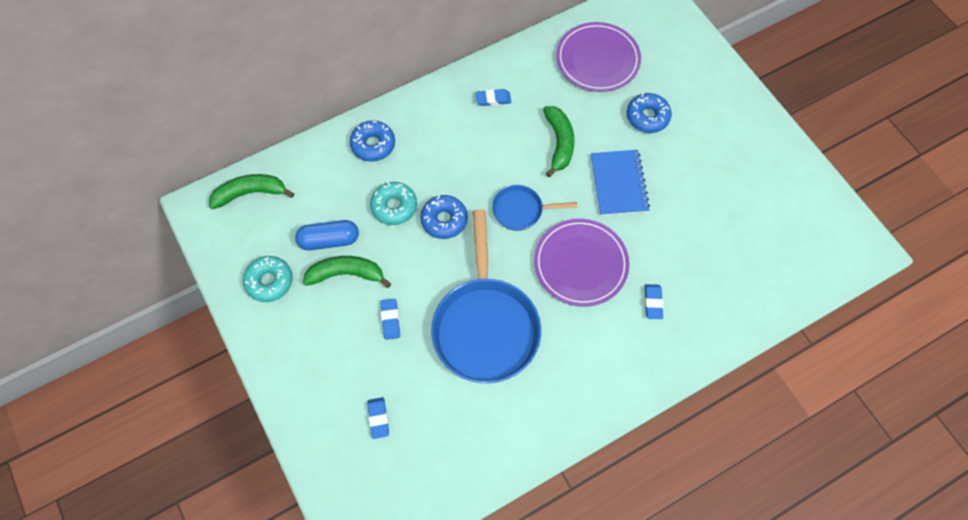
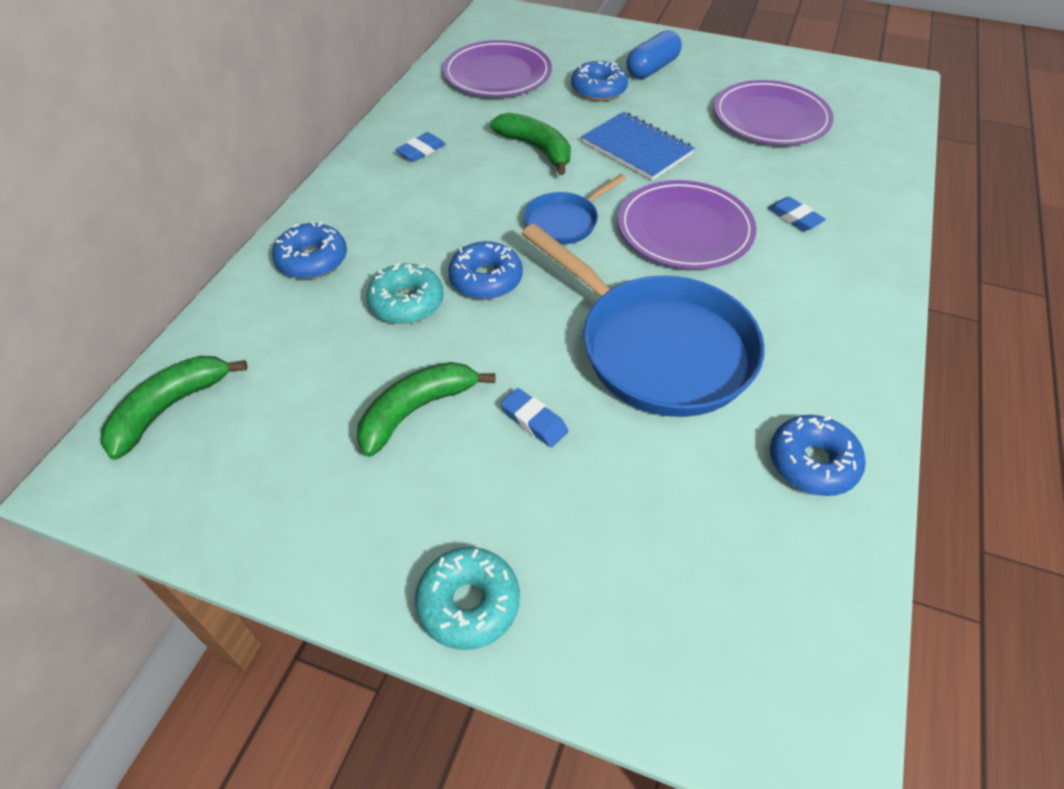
camera: 40 degrees left, 15 degrees down
(269, 281) = (304, 495): turquoise donut -> turquoise donut (468, 603)
(329, 240) = (351, 389): blue capsule -> blue capsule (652, 68)
(378, 418) = (649, 548): blue eraser -> none
(489, 441) = (812, 463): none -> blue donut
(733, 218) = (771, 118): none -> purple plate

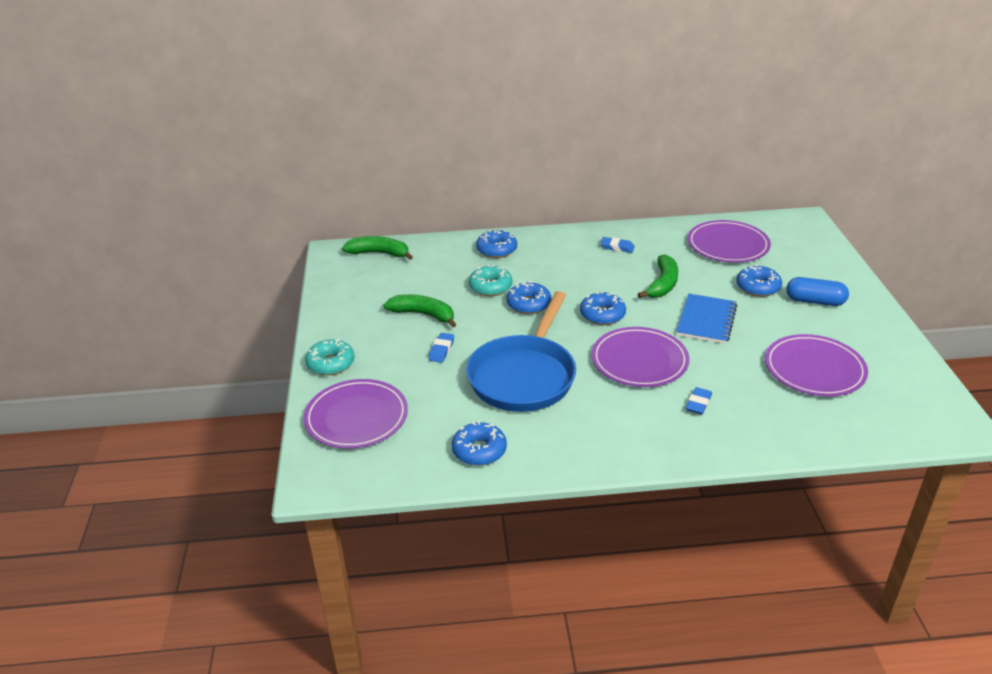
camera: 65 degrees right, 15 degrees down
(565, 221) = (602, 315): blue pan -> blue donut
(657, 610) = (356, 417): none -> purple plate

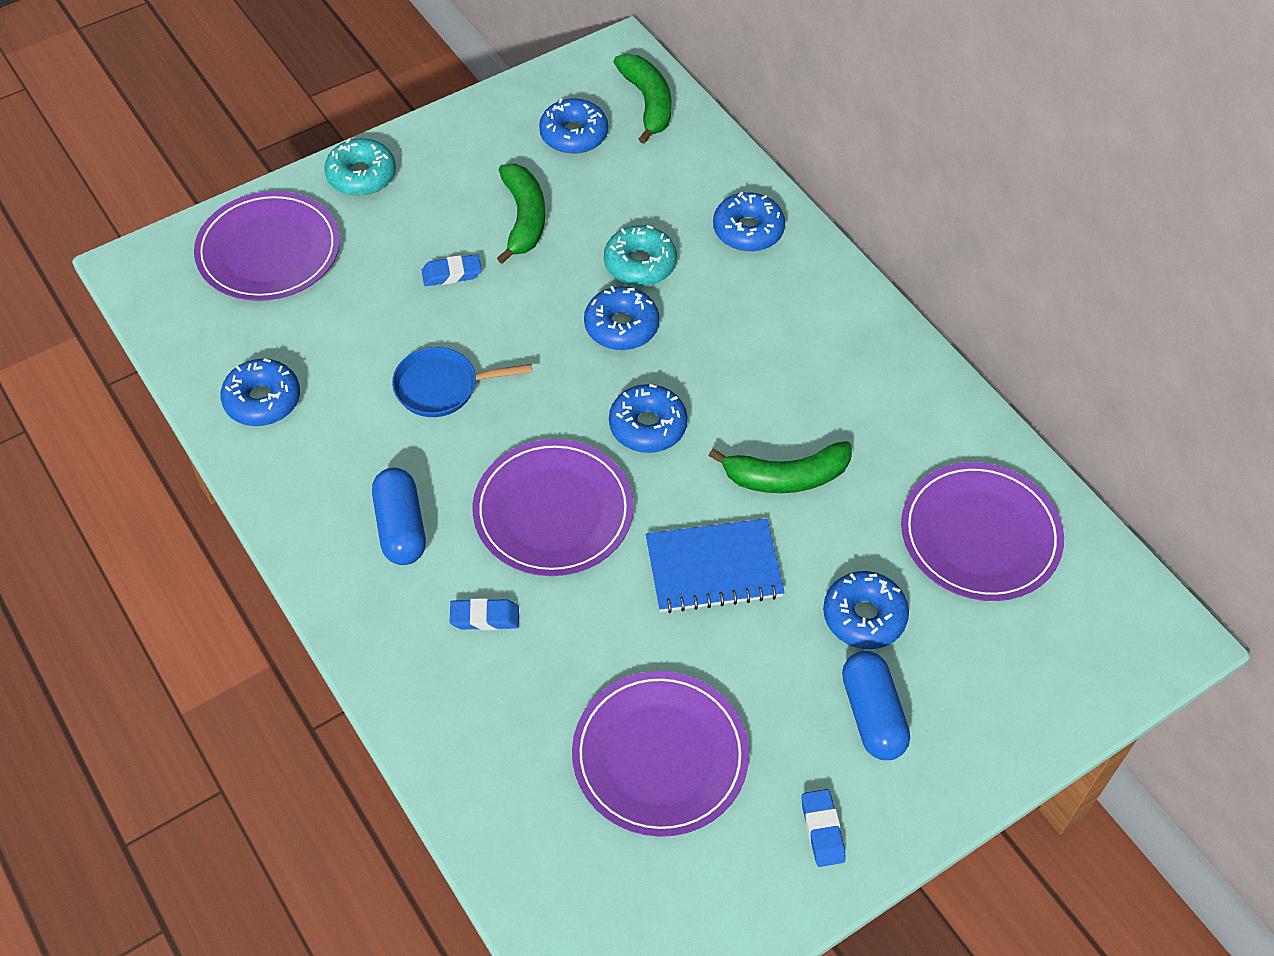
camera: 60 degrees right, 20 degrees up
(377, 282) = (573, 135): none -> blue donut
(524, 376) = (442, 387): blue pan -> blue pan, size x0.49
(616, 418) = (401, 527): none -> blue capsule
(617, 247) = (861, 379): blue eraser -> blue eraser (822, 830)

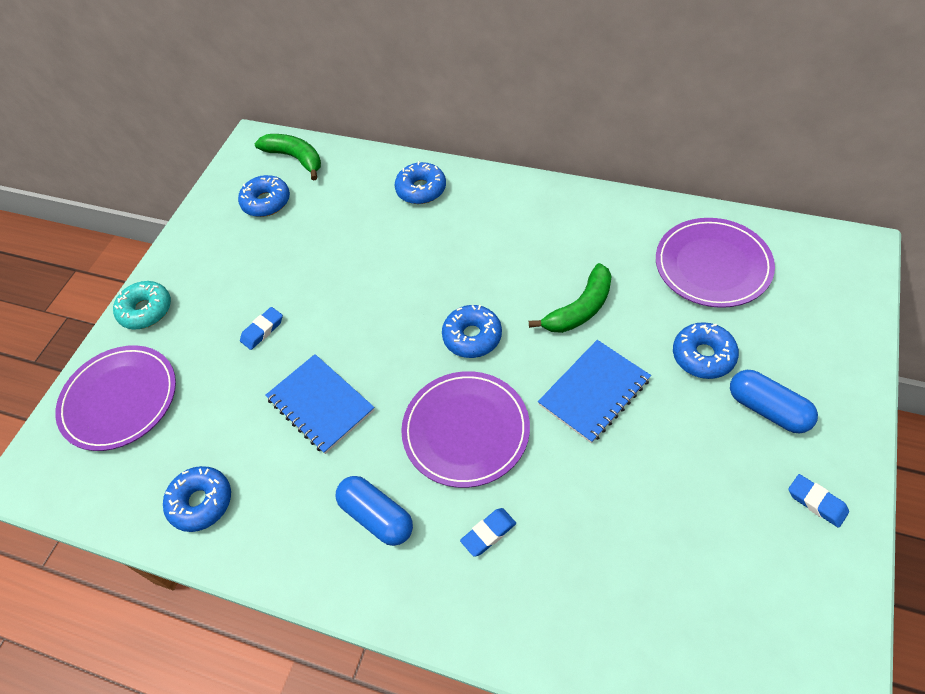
camera: 30 degrees left, 0 degrees up
(442, 387) = (320, 404): blue pan -> blue notebook
(523, 219) = (279, 268): green banana -> none
(621, 326) = (400, 290): blue donut -> none
(640, 264) = (376, 248): turquoise donut -> none
(660, 756) = (682, 535): purple plate -> none

